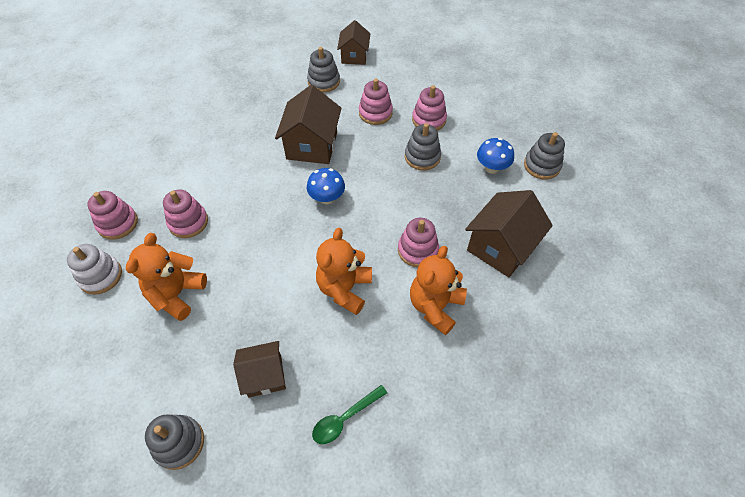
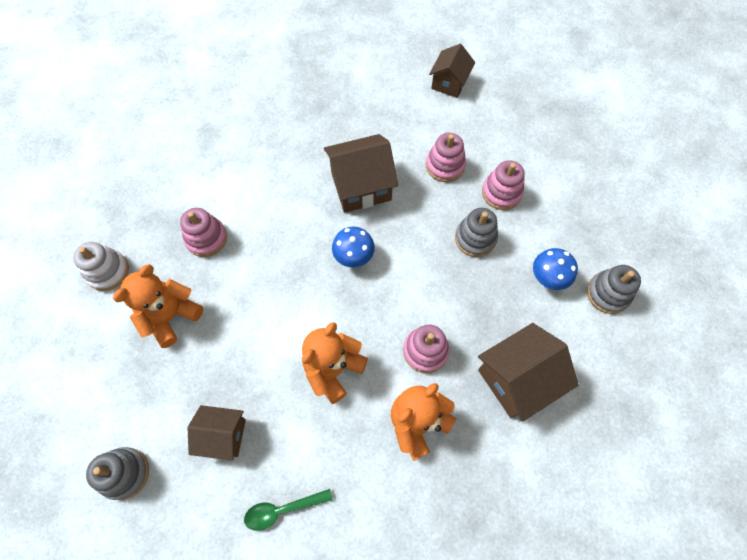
camera: 20 degrees right, 10 degrees up
(118, 223) = (140, 217): pink stacking toy -> none
(312, 145) = (361, 186): brown house -> brown house turned 45 degrees clockwise
(324, 81) = (403, 107): grey stacking toy -> none

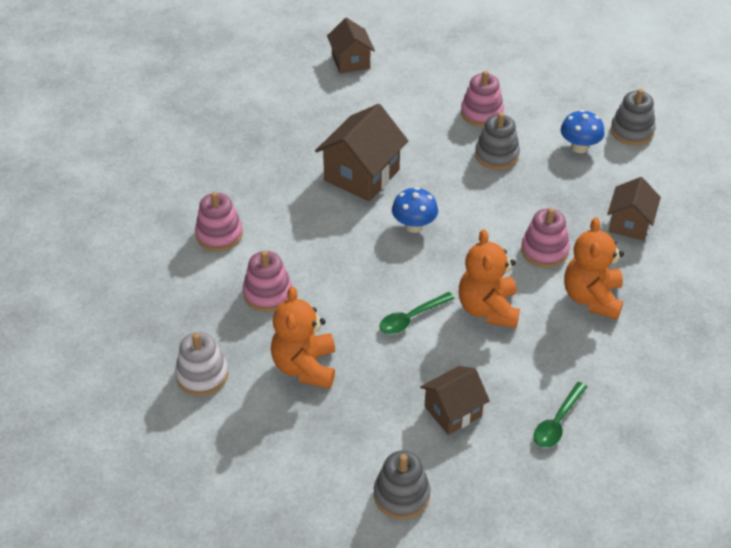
camera: 40 degrees left, 20 degrees down
(274, 333) = (411, 318): none -> green spoon
(445, 166) = (415, 121): pink stacking toy -> pink stacking toy (219, 234)
(517, 379) = (629, 224): brown house -> brown house, size x0.64

